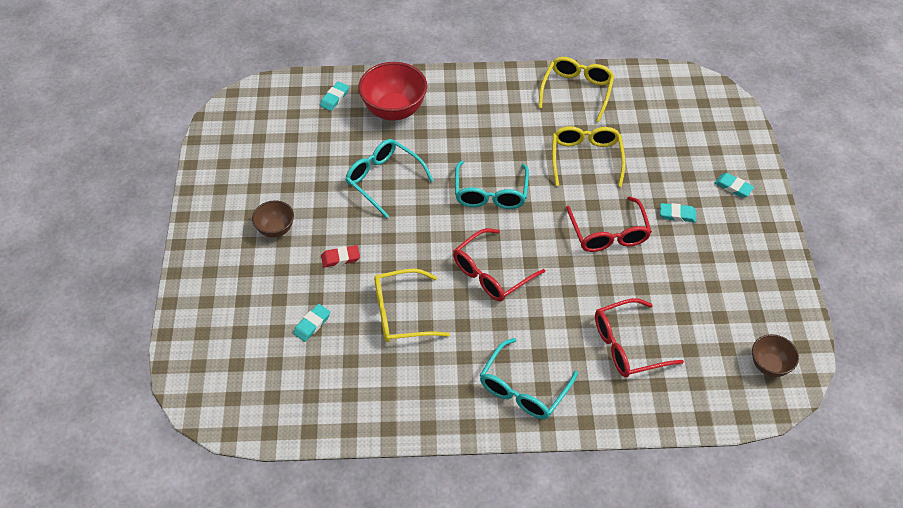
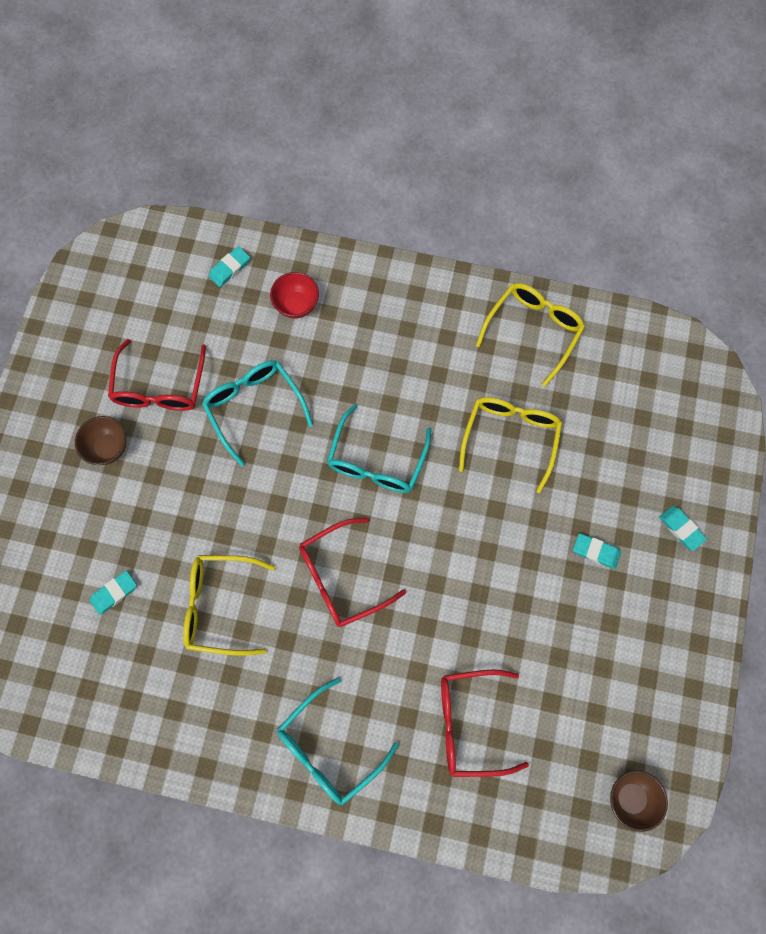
camera: 15 degrees right, 20 degrees up
(340, 258) = (172, 508): red eraser -> none
(394, 110) = (296, 305): red bowl -> red bowl, size x0.56
(608, 234) = (501, 558): red glasses -> red glasses (160, 387)

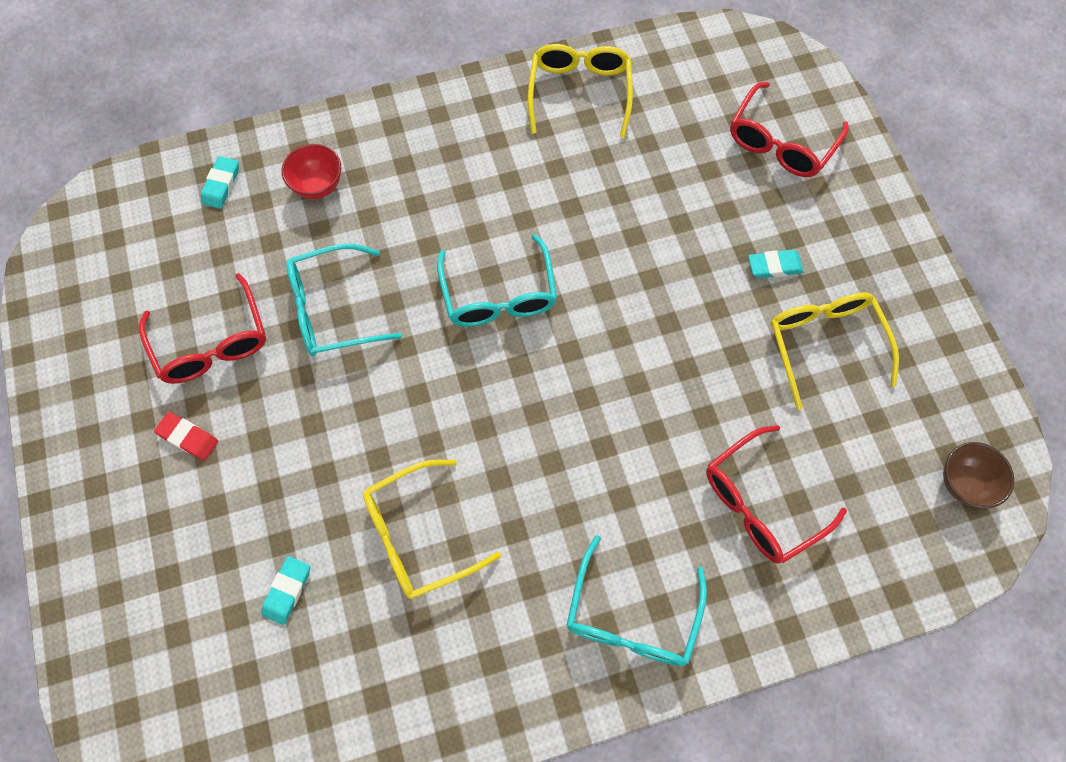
camera: 30 degrees left, 5 degrees down
(108, 448) = (188, 437): brown bowl -> red eraser
(254, 407) = (332, 309): turquoise glasses -> turquoise glasses turned 45 degrees counterclockwise
(341, 578) = (534, 432): red glasses -> red glasses (780, 143)
(510, 437) = (621, 202): yellow glasses -> yellow glasses (824, 344)
(681, 528) = (839, 202): turquoise eraser -> none

